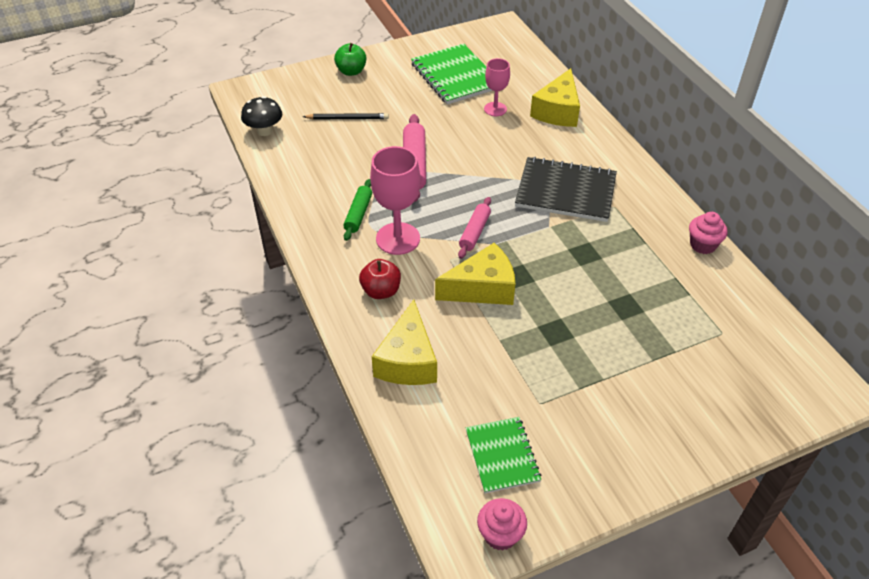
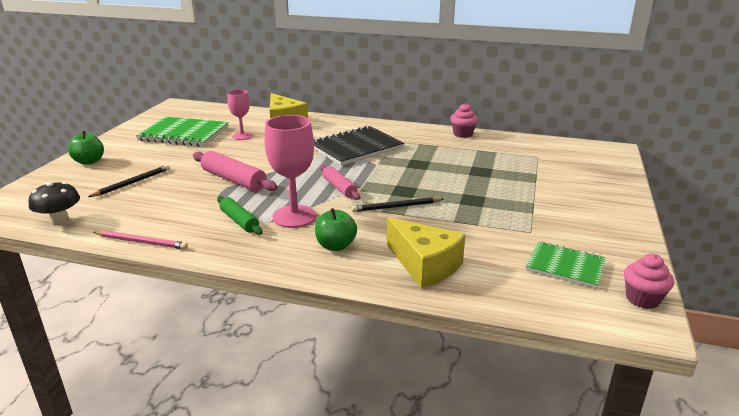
camera: 50 degrees left, 20 degrees down
(281, 189) = (142, 242): none -> pink pencil
(381, 291) = (336, 246): red apple -> green apple
(482, 288) = (396, 207): yellow cheese -> black pencil

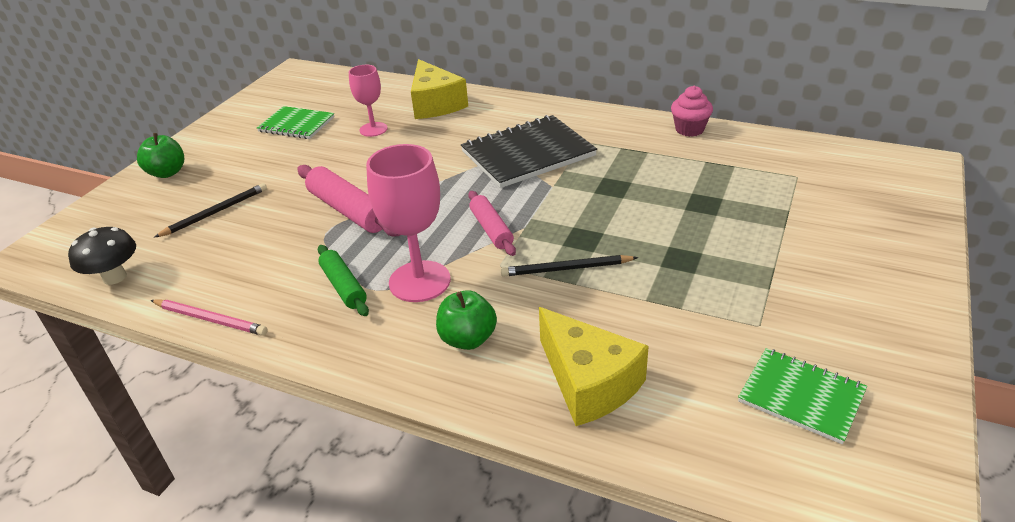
camera: 10 degrees right, 10 degrees up
(184, 134) = (296, 124): green notebook -> green notebook, size x0.62
(642, 299) = (913, 470): pink cupcake -> none

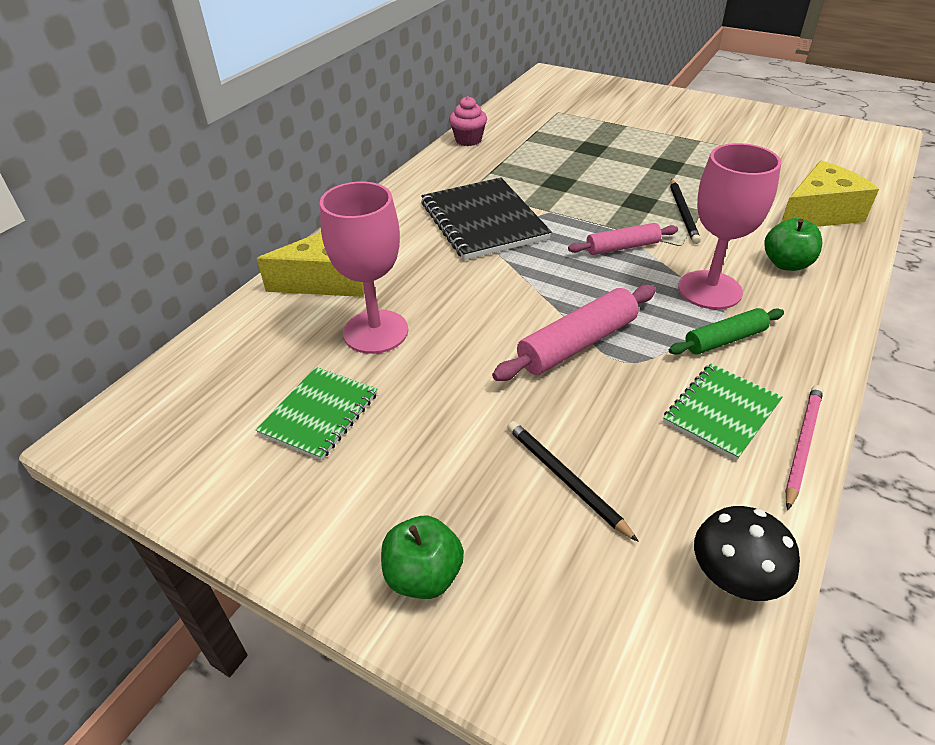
camera: 85 degrees left, 5 degrees up
(373, 129) = (375, 332): pink goblet -> pink goblet, size x1.66
(801, 396) = (805, 147): green notebook -> green notebook (721, 412)

